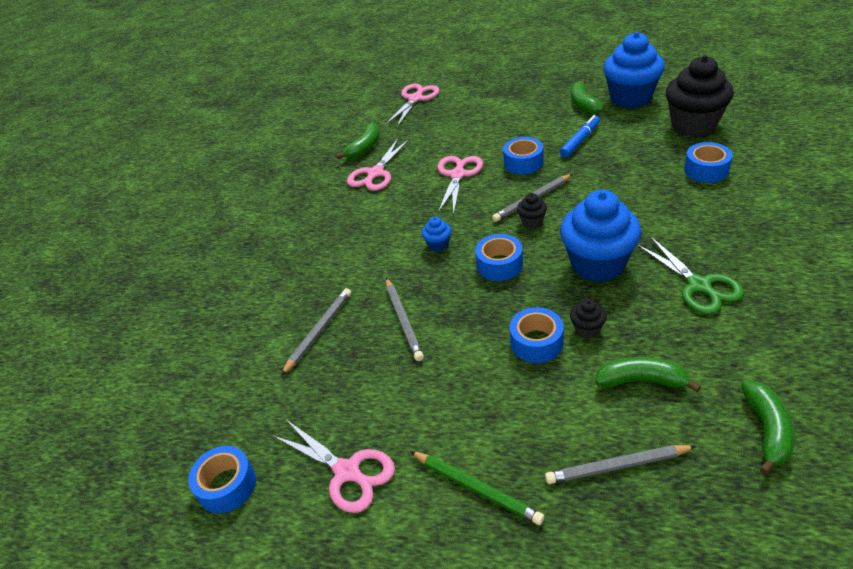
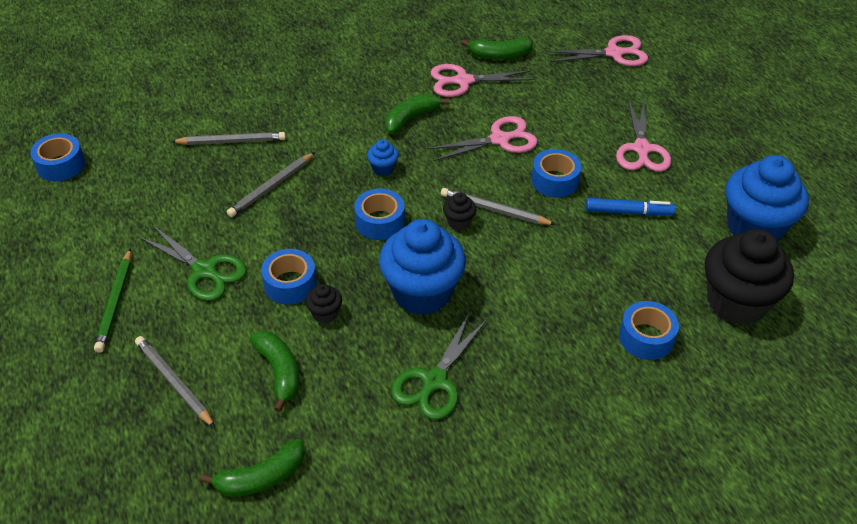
camera: 50 degrees right, 5 degrees up
(347, 472) = (99, 222): pink scissors -> pink scissors (641, 149)
(479, 400) = (204, 271): none -> green scissors
(583, 104) = (708, 190): green banana -> green banana (411, 118)

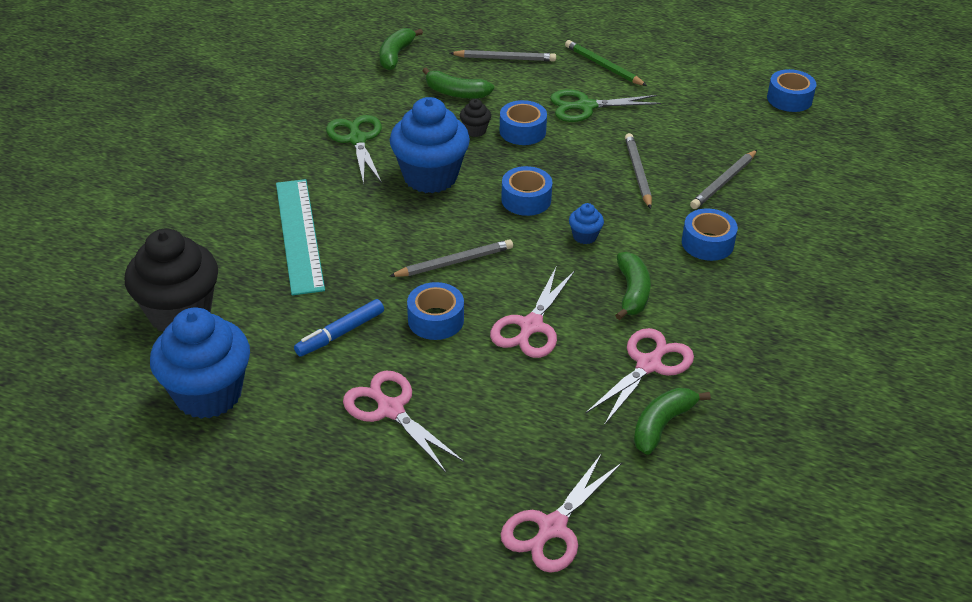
camera: 135 degrees right, 5 degrees down
(458, 222) = (469, 236): black cupcake -> none
(585, 311) = (299, 235): none -> turquoise ruler
(646, 337) = (235, 244): blue tape -> blue tape (707, 243)

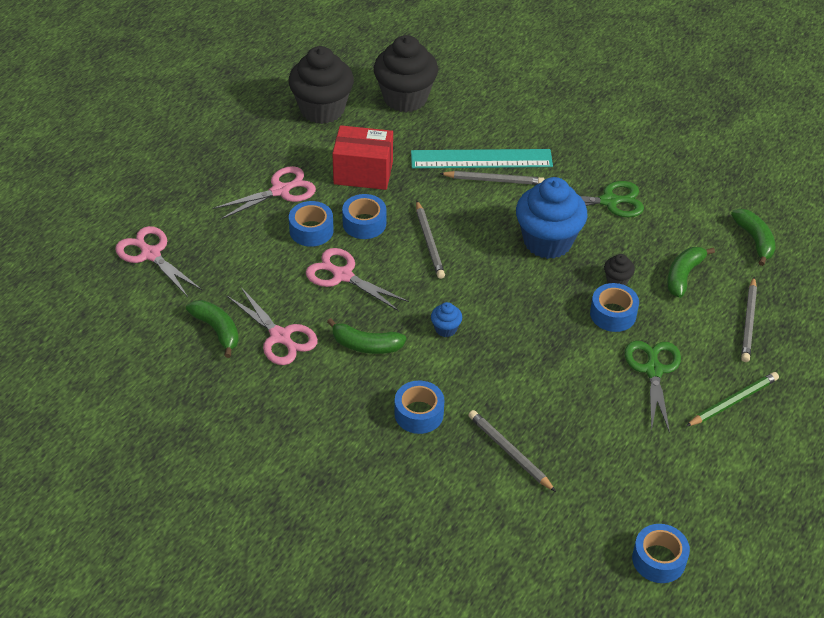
camera: 100 degrees right, 5 degrees up
(208, 394) = (322, 109): blue cupcake -> black cupcake
(340, 333) = (363, 173): blue marker -> red box
(396, 55) = (754, 240): green banana -> green banana turned 45 degrees clockwise
(526, 199) = (505, 299): blue tape -> blue tape (311, 230)
(637, 172) = (534, 387): grey pencil -> grey pencil (494, 180)

